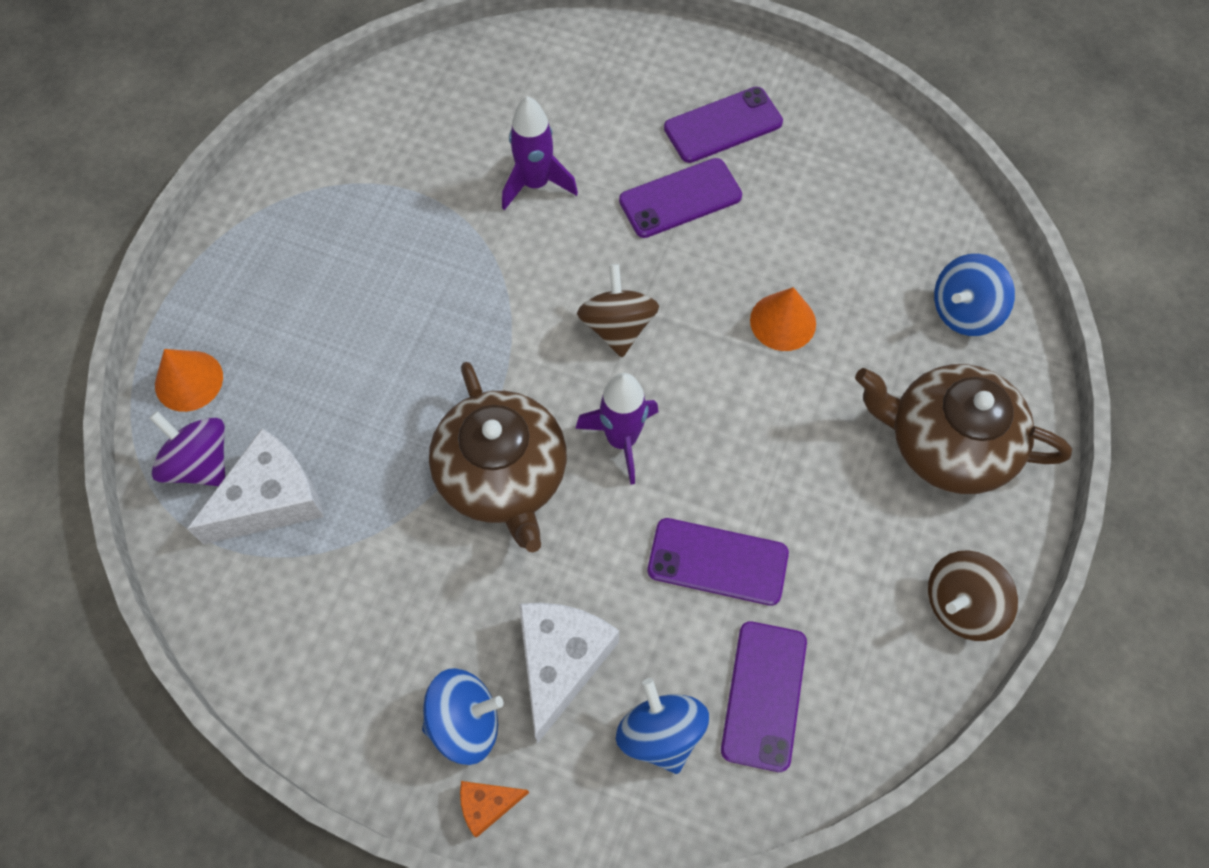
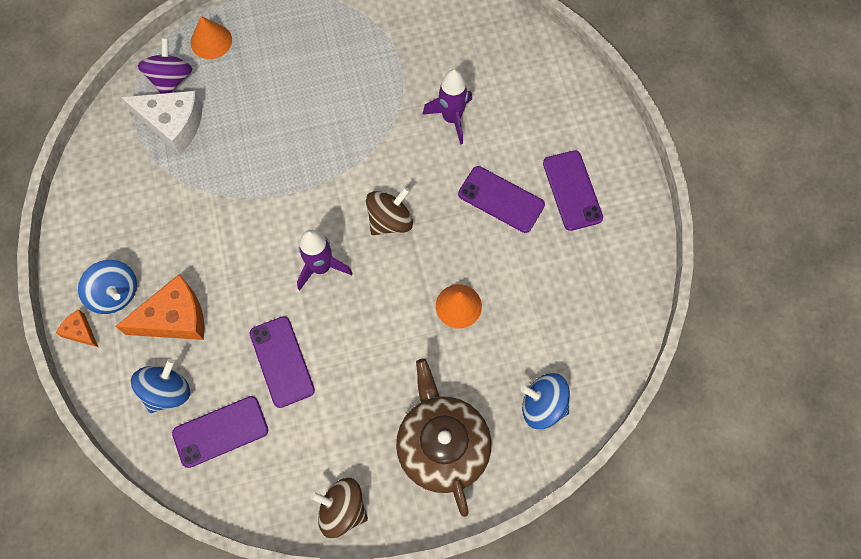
camera: 55 degrees right, 5 degrees up
(503, 475) = (259, 222): brown teapot -> none
(561, 662) = (174, 318): white cheese -> orange cheese
(723, 125) = (572, 190): purple phone -> purple phone turned 45 degrees clockwise

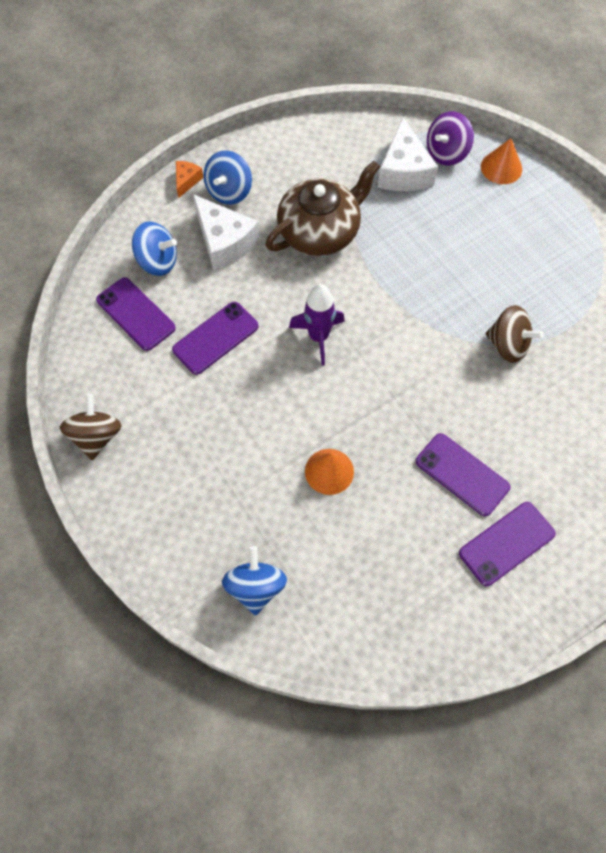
camera: 70 degrees right, 5 degrees down
(171, 79) = (446, 153): purple spinning top -> purple spinning top turned 150 degrees clockwise
(174, 318) = (224, 242): orange cheese -> white cheese
(390, 220) = (391, 379): brown spinning top -> brown spinning top (508, 345)
(442, 445) = (183, 503): brown teapot -> brown teapot (320, 231)
(451, 118) = (529, 397): purple rocket -> none
(501, 199) = (462, 474): purple phone -> purple phone turned 60 degrees counterclockwise

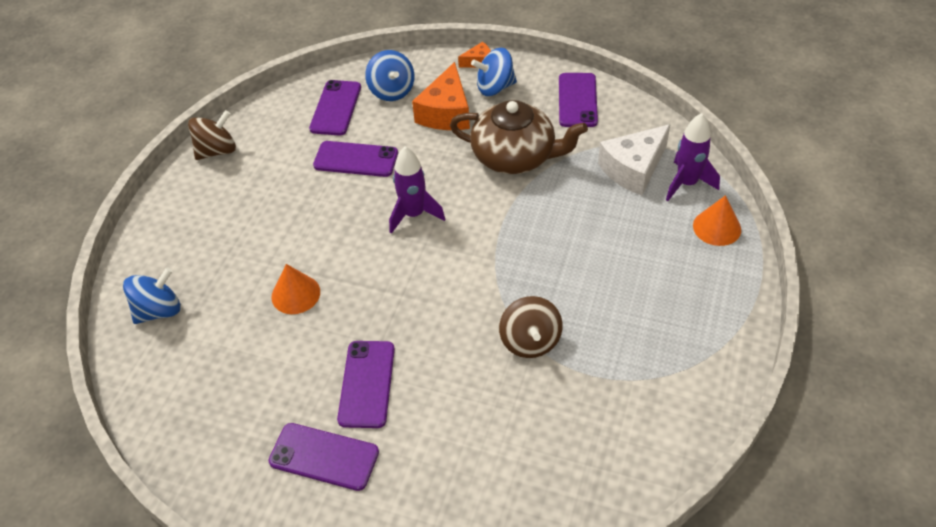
camera: 55 degrees right, 15 degrees down
(224, 242) = (446, 112): white cheese -> orange cheese
(299, 151) = (577, 100): none -> purple phone
(446, 153) = (686, 183): purple spinning top -> purple rocket

